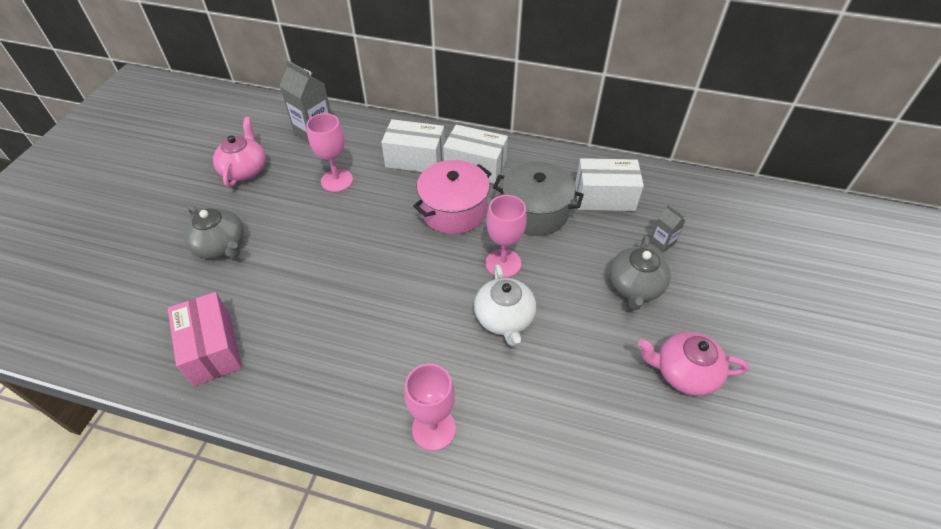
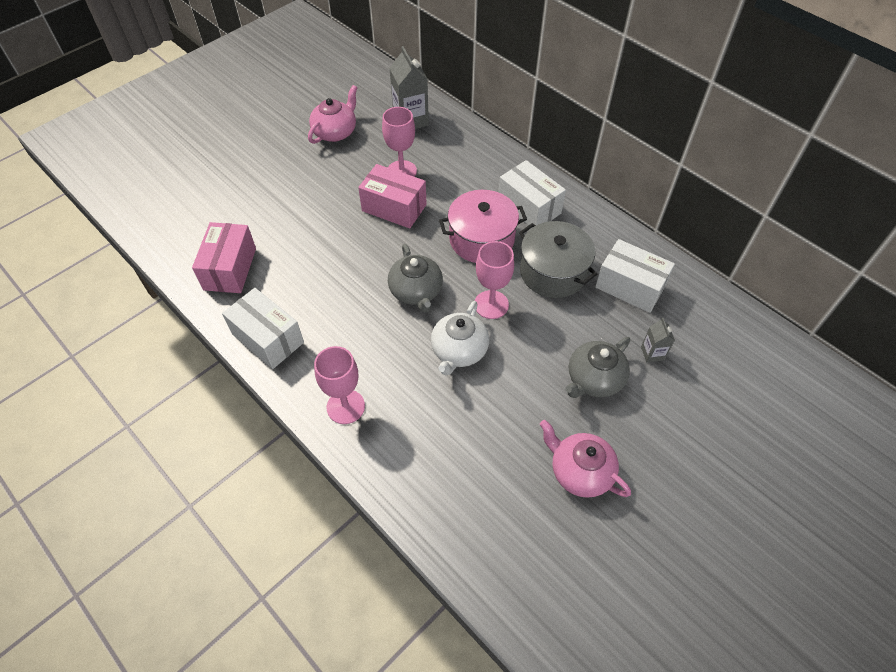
camera: 30 degrees right, 5 degrees up
(221, 246) = (281, 190): grey teapot -> grey teapot (416, 291)
(352, 216) = (394, 208): none -> pink box
(415, 159) = (480, 178): white box -> white box (268, 338)

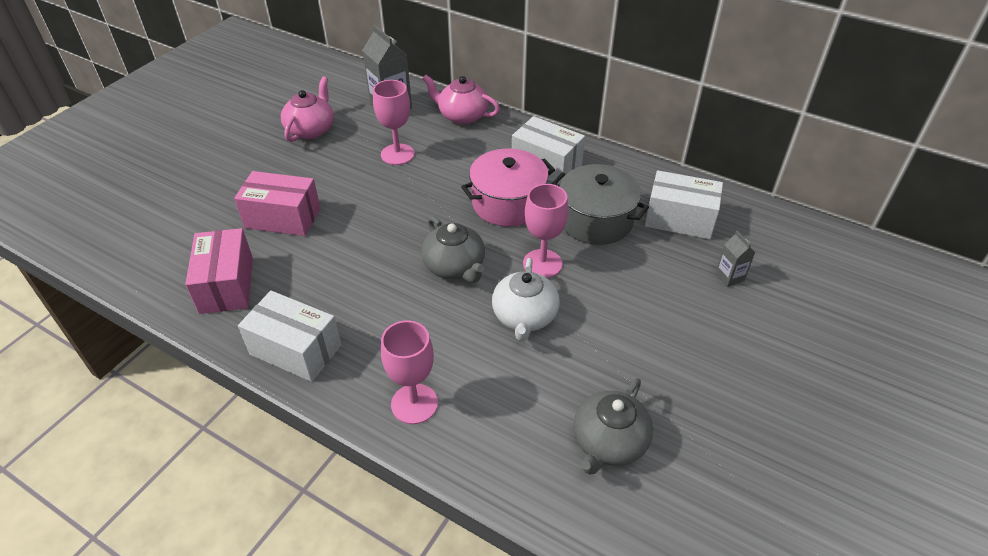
camera: 15 degrees left, 10 degrees down
(394, 208) = (401, 190): pink box -> pink box (282, 218)
(580, 471) = (705, 411): pink teapot -> pink teapot (462, 116)
(594, 379) = (681, 315): grey teapot -> grey teapot (609, 442)

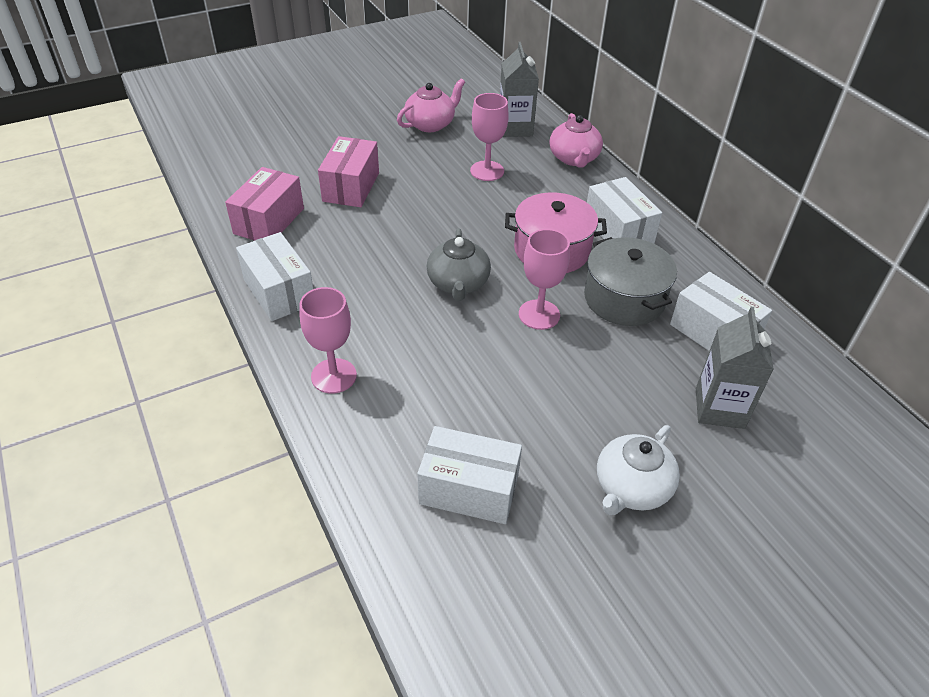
camera: 30 degrees right, 0 degrees up
(282, 218) = (351, 187): pink box -> pink box turned 60 degrees clockwise
(462, 116) = (574, 158): pink teapot -> pink teapot turned 150 degrees counterclockwise
(524, 317) = (484, 351): white teapot -> white teapot (631, 488)
(609, 442) = (469, 490): grey teapot -> white box
(729, 277) = (719, 408): grey carton -> grey carton, size x1.90

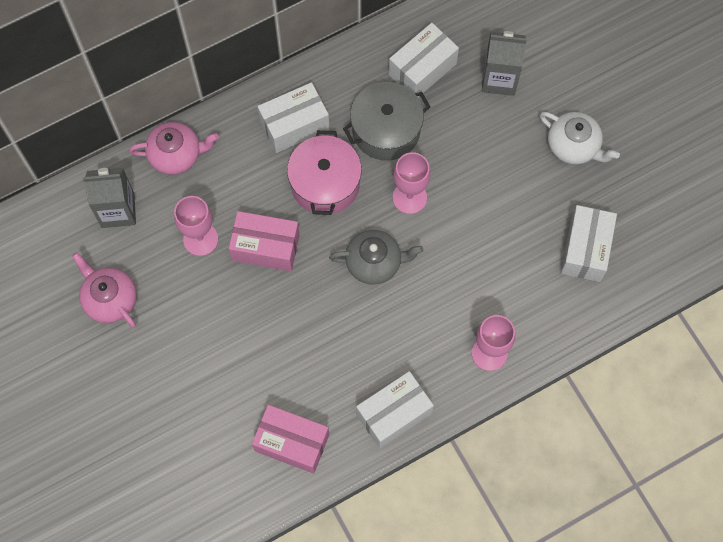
camera: 90 degrees left, 25 degrees up
(351, 187) = (232, 371): pink box -> pink box (265, 247)

